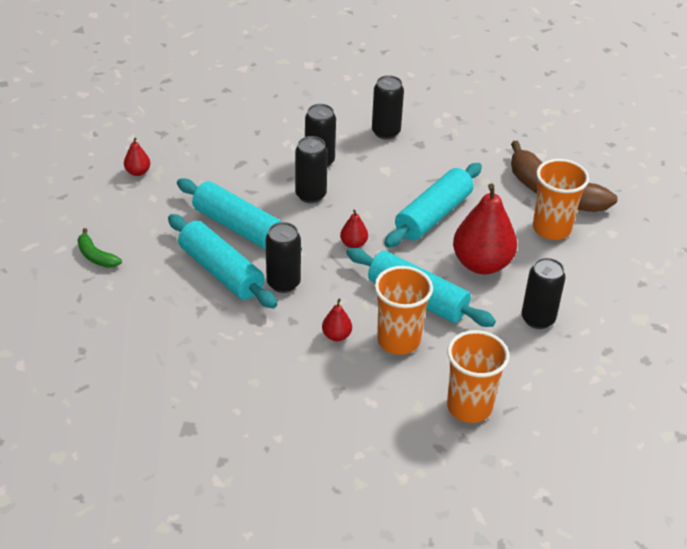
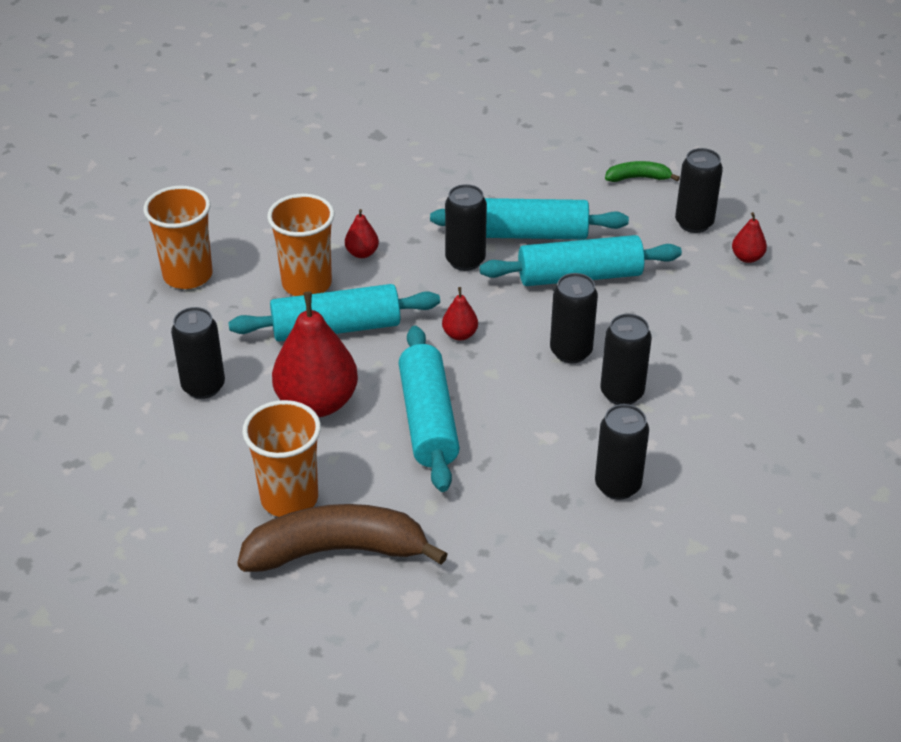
camera: 135 degrees right, 0 degrees up
(124, 208) = (694, 223): none -> black can

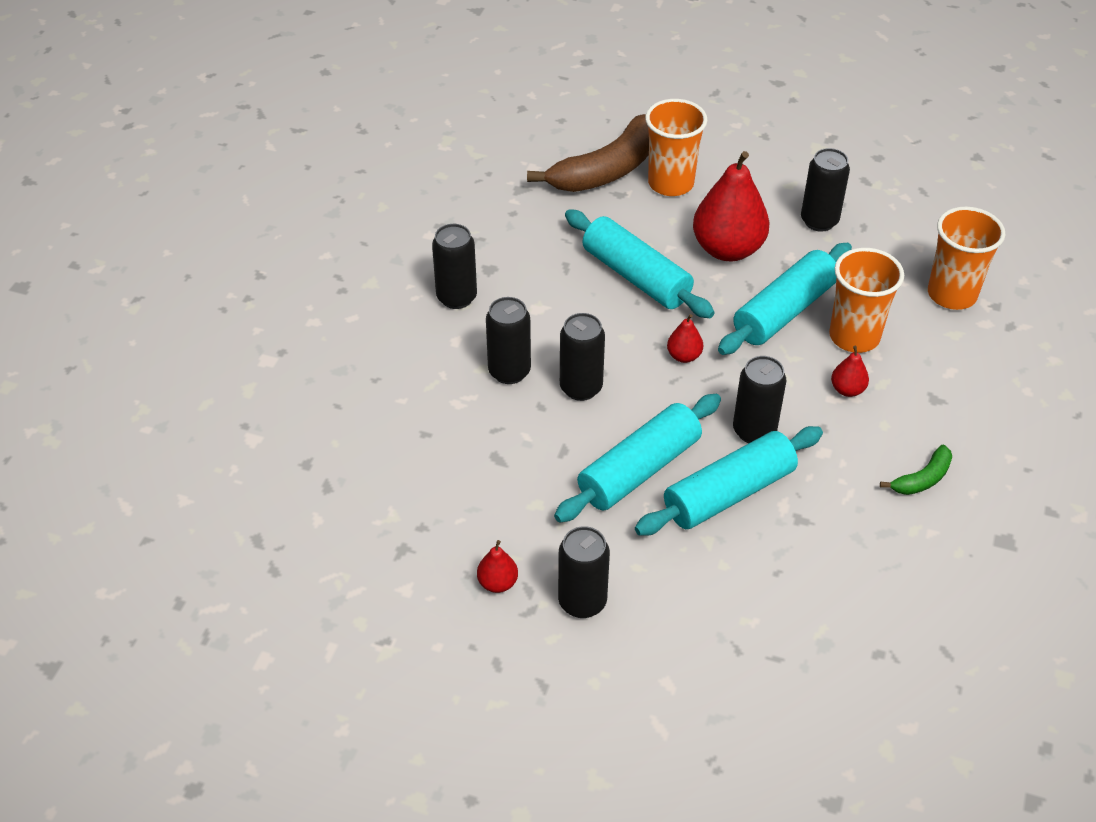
camera: 145 degrees right, 5 degrees up
(638, 178) = (688, 637): green banana -> green banana (922, 479)

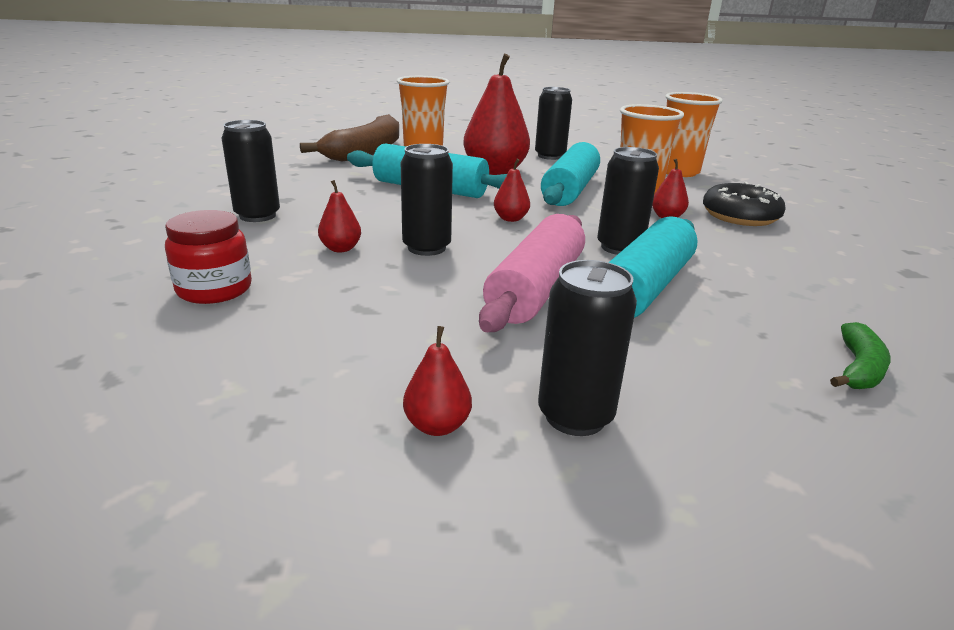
camera: 25 degrees left, 20 degrees down
(401, 406) = (214, 289): none -> red jar
(509, 371) = (341, 249): black can -> red pear
(639, 470) = (536, 288): turquoise rolling pin -> pink rolling pin
(922, 479) = (792, 251): green banana -> green banana (858, 368)
(930, 407) = (740, 216): none -> black donut

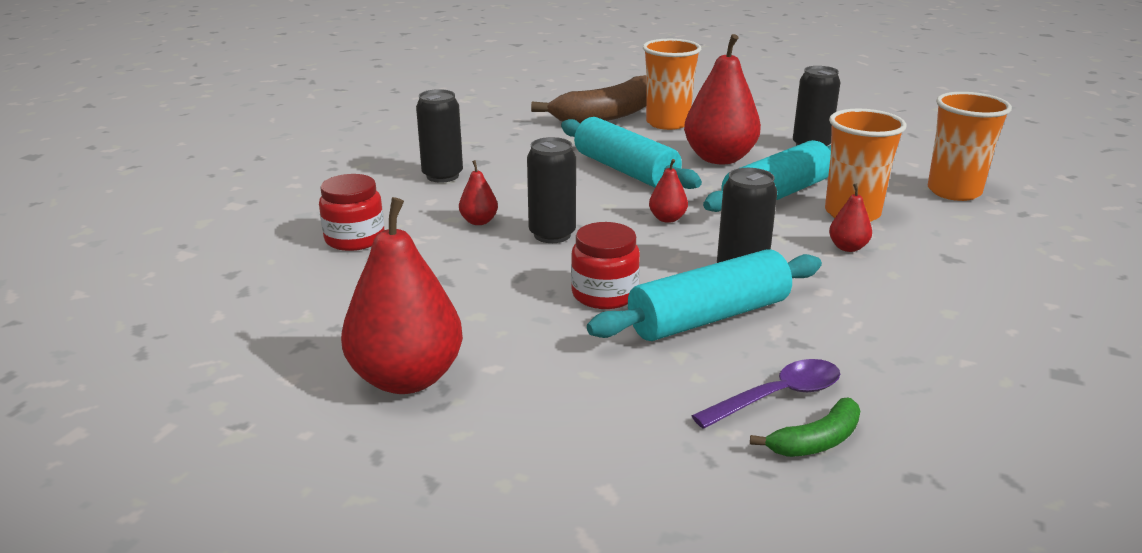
camera: 30 degrees right, 0 degrees up
(437, 426) = (407, 378): red pear -> red pear, size x2.23
(536, 288) = (604, 294): pink rolling pin -> red jar
(575, 416) = (509, 401): black can -> none
(740, 216) = (945, 263): black donut -> none
(780, 339) = (777, 396): none -> purple spoon

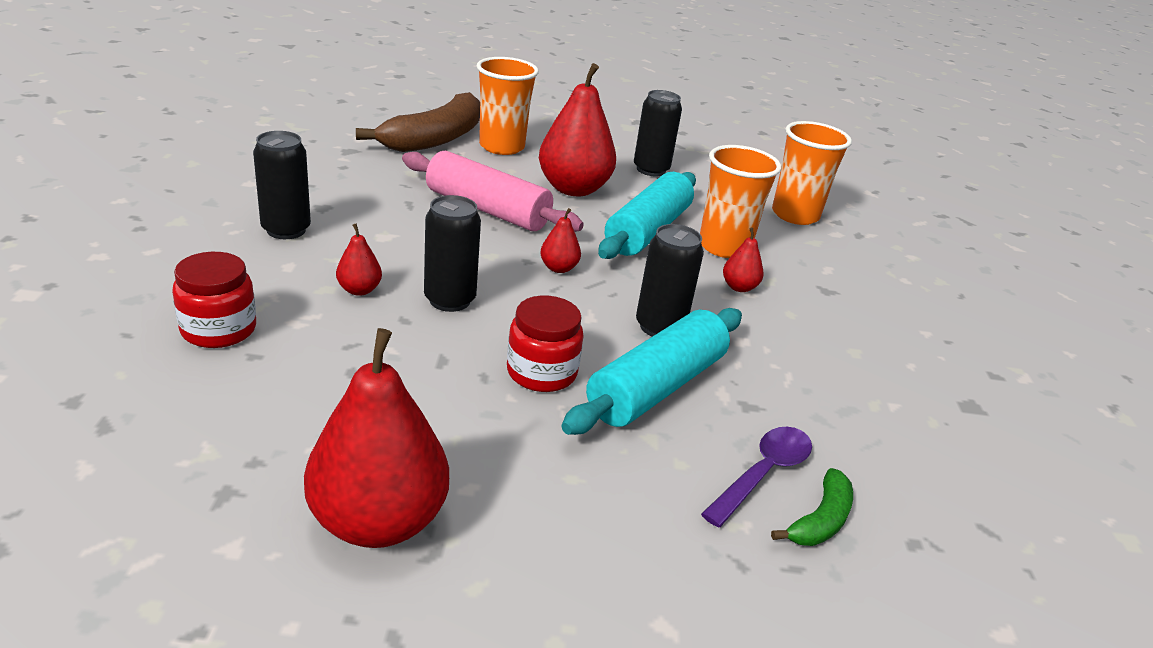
camera: 25 degrees left, 5 degrees up
(625, 170) = (487, 209): turquoise rolling pin -> pink rolling pin

